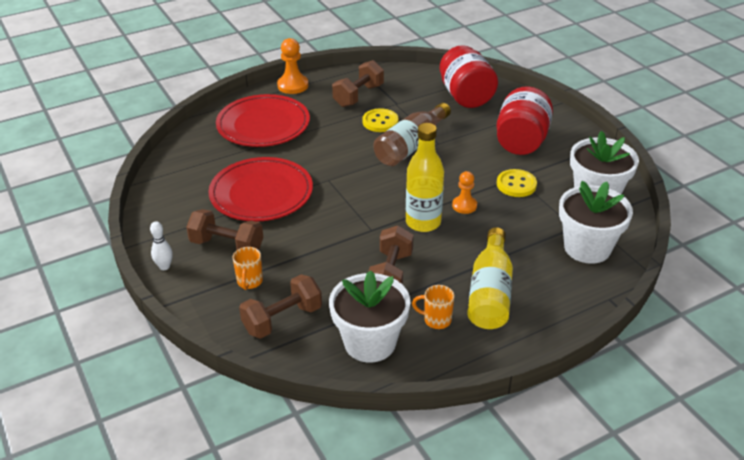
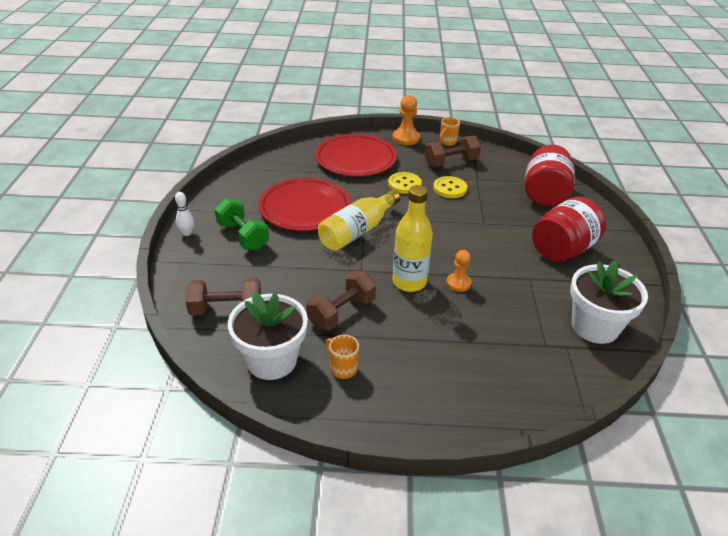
camera: 30 degrees right, 0 degrees up
(227, 246) = (243, 236): brown dumbbell -> green dumbbell
(249, 282) = (232, 270): orange mug -> orange mug (447, 142)
(411, 146) = (457, 217): brown bottle -> none
(490, 293) = (411, 368): yellow bottle -> yellow bottle (357, 231)
(516, 184) = (523, 284): yellow button -> yellow button (404, 184)
(587, 248) = (542, 370): white flower pot -> none

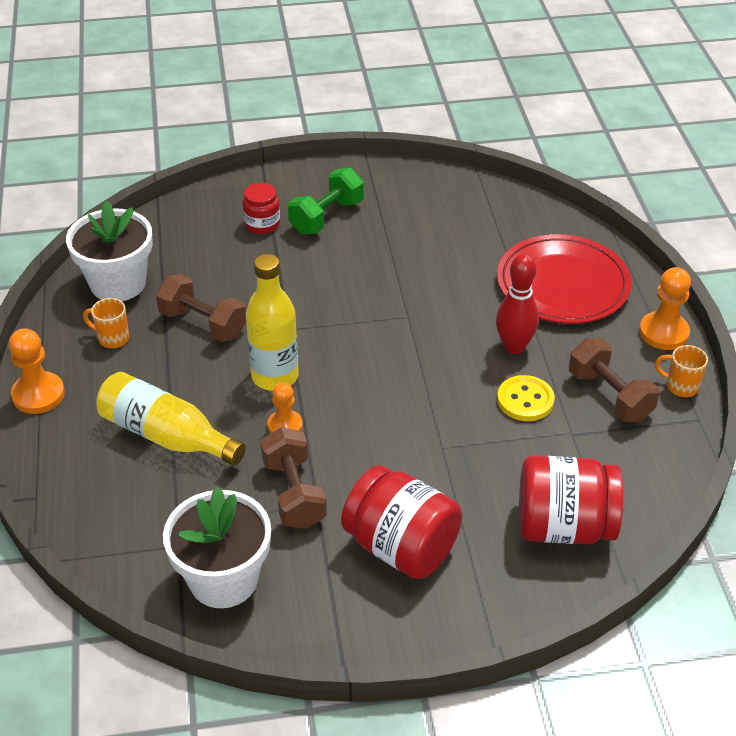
camera: 80 degrees right, 5 degrees up
(187, 233) = (318, 173): white bowling pin -> none
(226, 309) = (191, 234): brown dumbbell -> brown dumbbell (294, 493)
(234, 269) = (262, 224): none -> red jar
(305, 208) = (407, 256): red plate -> none
(342, 368) = (112, 338): orange mug -> orange mug turned 105 degrees counterclockwise
(357, 231) = (372, 313): yellow bottle -> yellow bottle (166, 435)
(402, 423) = (38, 395): none -> orange pawn
(404, 184) = (514, 346): yellow button -> red bowling pin

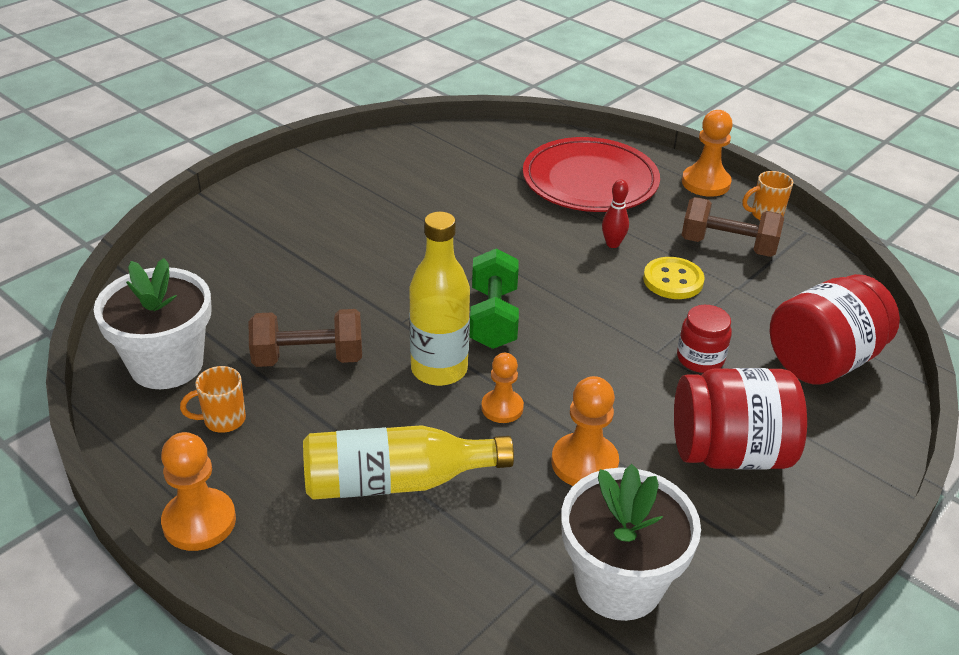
camera: 40 degrees left, 5 degrees down
(262, 224) = (263, 244): red jar -> red jar (700, 358)
(294, 493) = (584, 463): brown dumbbell -> orange pawn
(326, 217) = (321, 212): green dumbbell -> green dumbbell (493, 318)
(514, 346) = (612, 244): red bowling pin -> red bowling pin, size x0.60

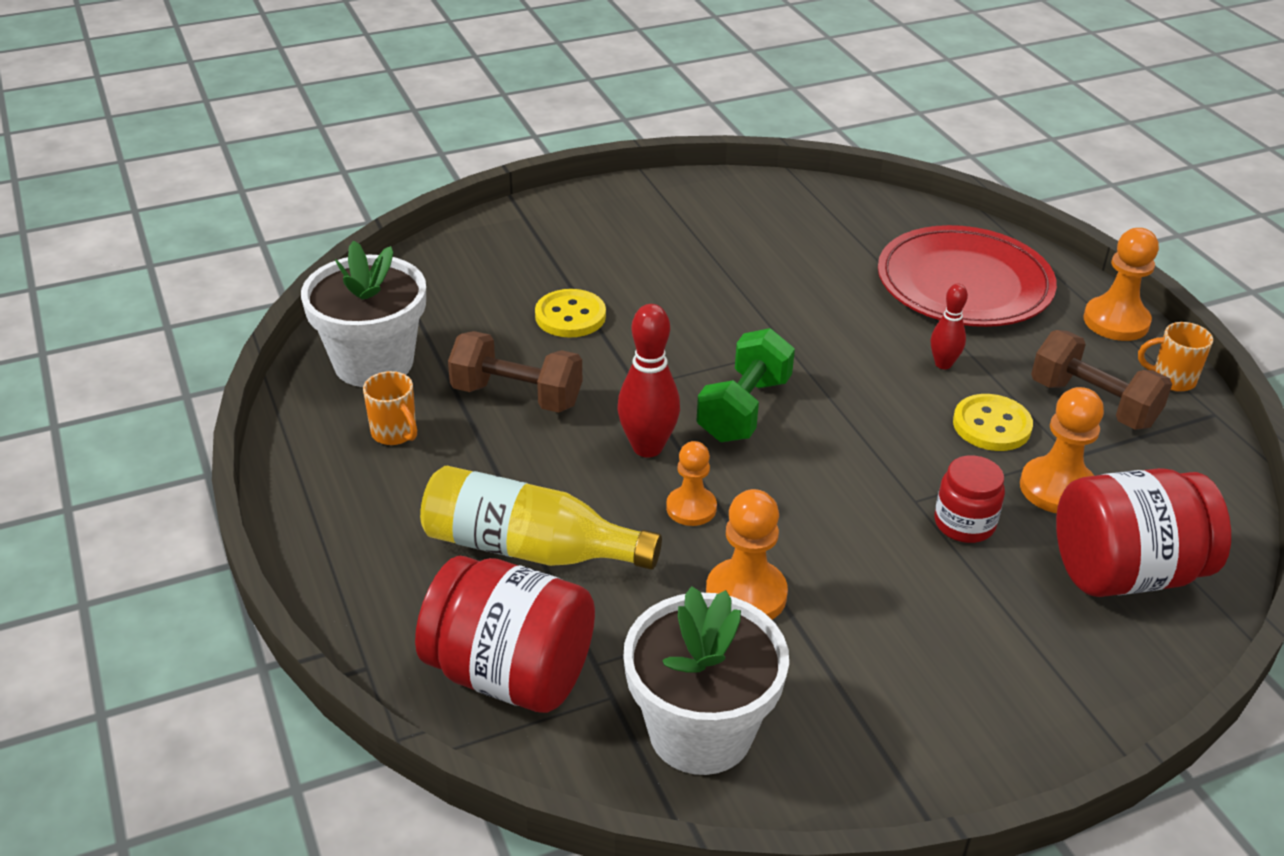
camera: 25 degrees right, 0 degrees up
(199, 522) = (314, 524): orange pawn -> orange pawn (1057, 488)
(223, 420) = (395, 433): orange mug -> orange mug turned 135 degrees counterclockwise
(312, 280) = (570, 316): none -> yellow button
(439, 369) = (647, 447): yellow bottle -> red bowling pin
(730, 453) = (928, 639): red jar -> red jar (510, 673)

